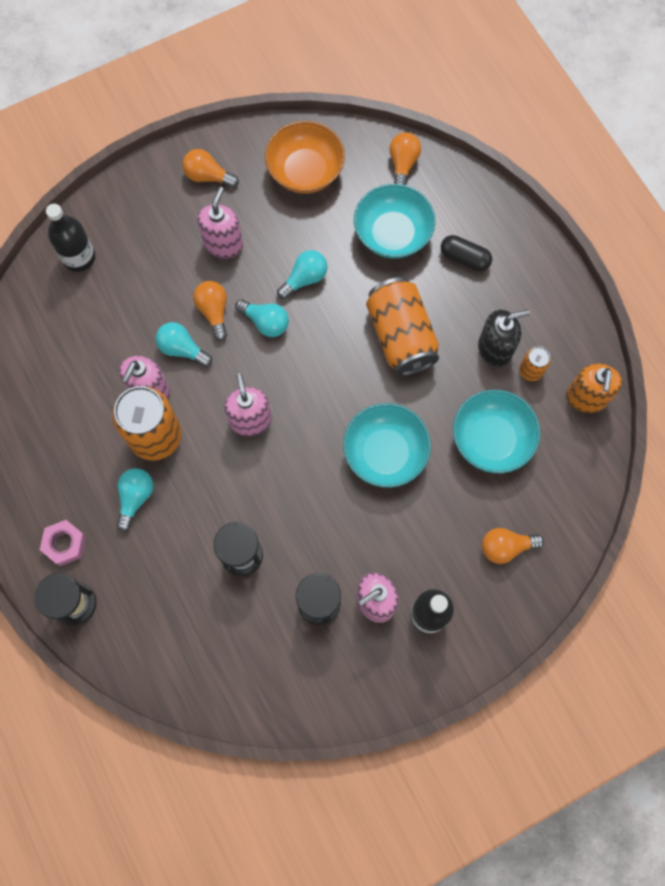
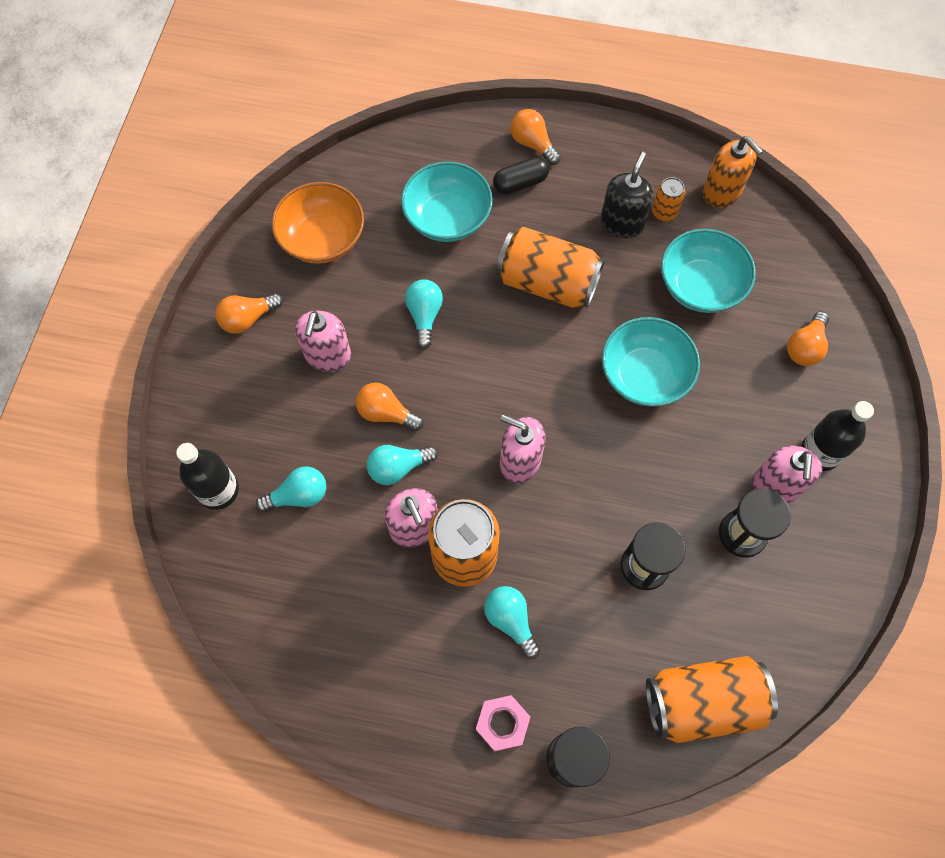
camera: 50 degrees left, 5 degrees down
(177, 660) = (702, 702): none -> orange can
(223, 244) = (328, 356): pink soap dispenser -> pink soap dispenser turned 135 degrees counterclockwise
(265, 322) = (436, 378): turquoise light bulb -> turquoise light bulb (298, 495)
(403, 164) = (390, 162): orange light bulb -> orange light bulb (533, 144)

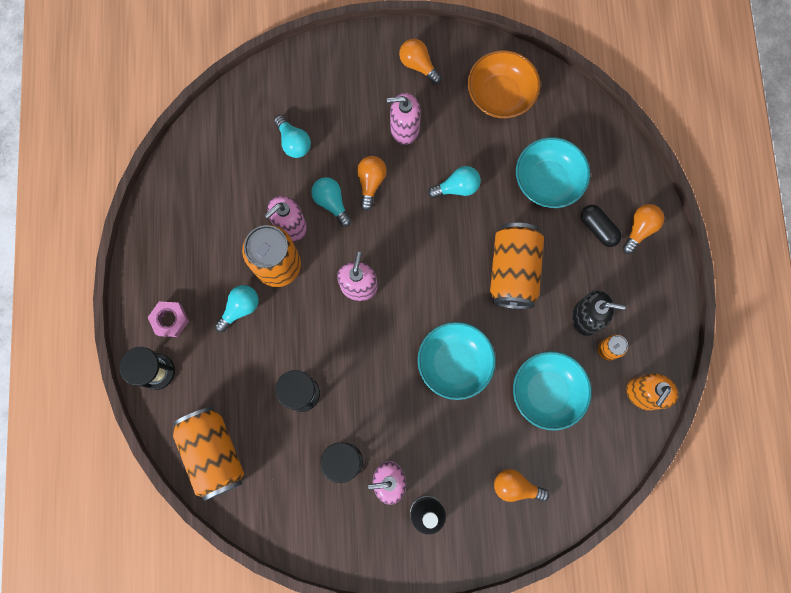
camera: 75 degrees right, 10 degrees up
(218, 490) = (284, 89): black bottle -> none

